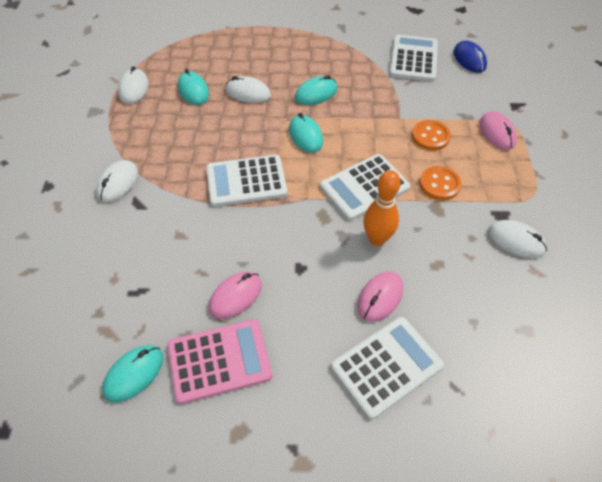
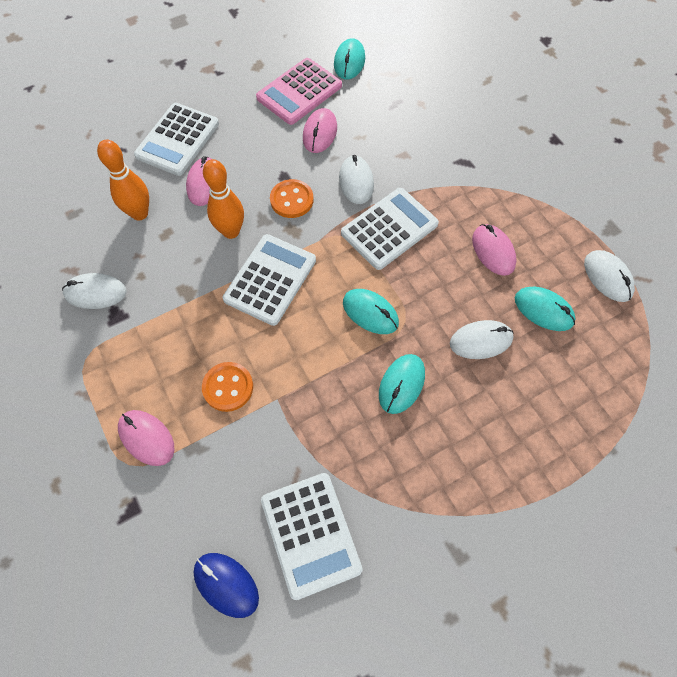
camera: 150 degrees right, 10 degrees up
(118, 183) = (500, 170): white mouse -> white mouse (356, 182)
(187, 133) = (493, 251): none -> pink mouse
(439, 184) = (193, 322): orange button -> orange button (292, 200)
(456, 296) = (140, 213): none -> orange bowling pin

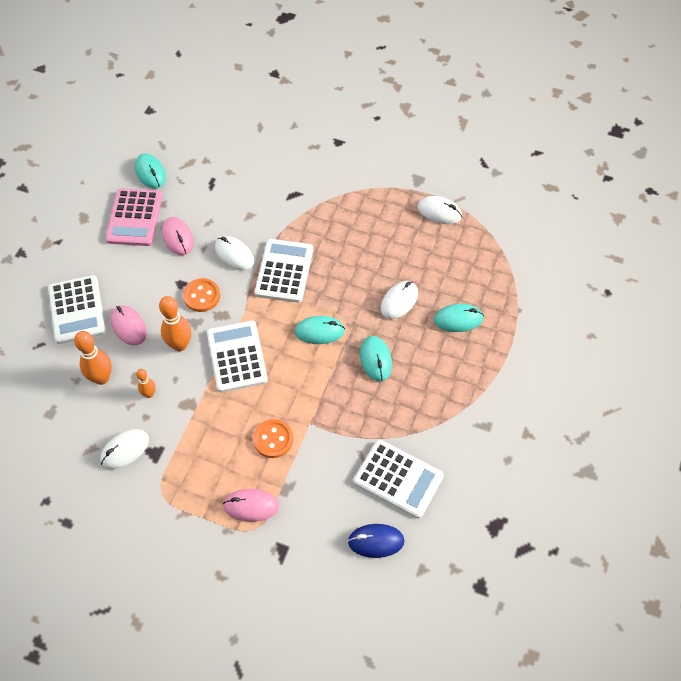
camera: 40 degrees left, 5 degrees down
(163, 257) = (149, 394): none -> orange bowling pin
(493, 251) = (360, 241): pink mouse -> none
(543, 310) = (419, 257): turquoise mouse -> turquoise mouse (458, 319)

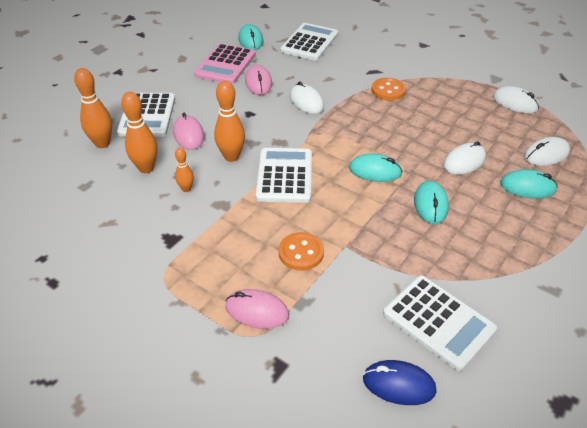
camera: 15 degrees right, 15 degrees down
(45, 357) = (102, 143): none -> orange bowling pin
(125, 450) = (142, 230): white mouse -> white mouse (546, 154)
(202, 296) = (266, 125): orange button -> orange button (388, 90)
(284, 271) = (351, 120): white calculator -> white calculator (309, 42)

